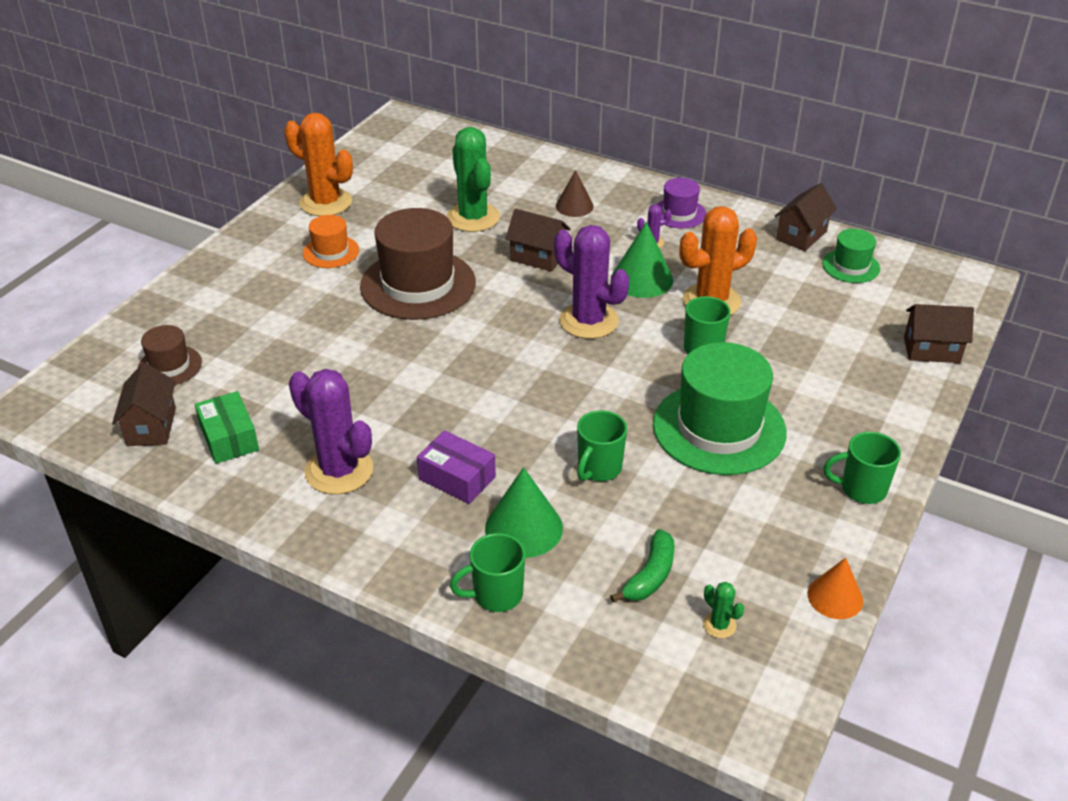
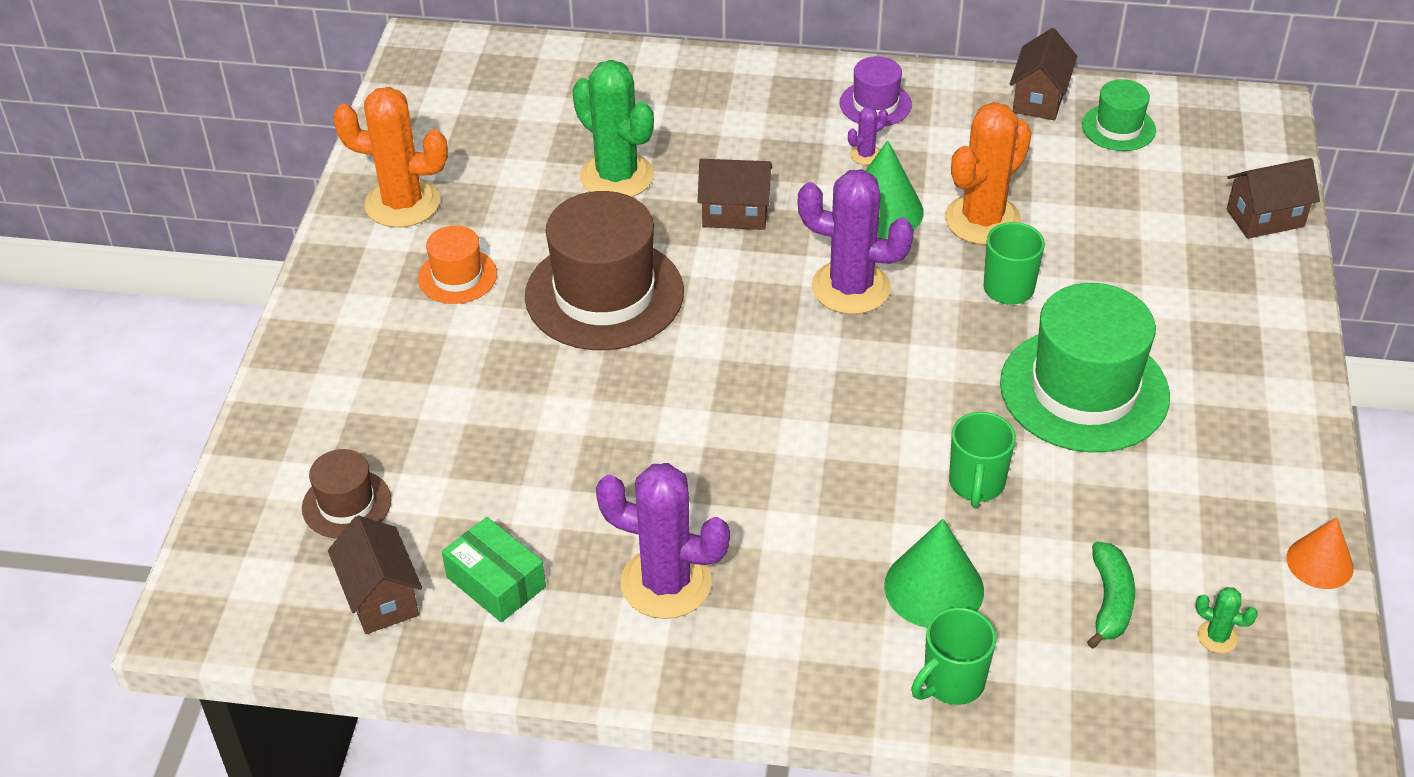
camera: 20 degrees left, 5 degrees up
(457, 478) = (816, 548): purple box -> none
(574, 206) = (738, 126): brown cone -> none
(861, 489) = (1280, 421): green mug -> none

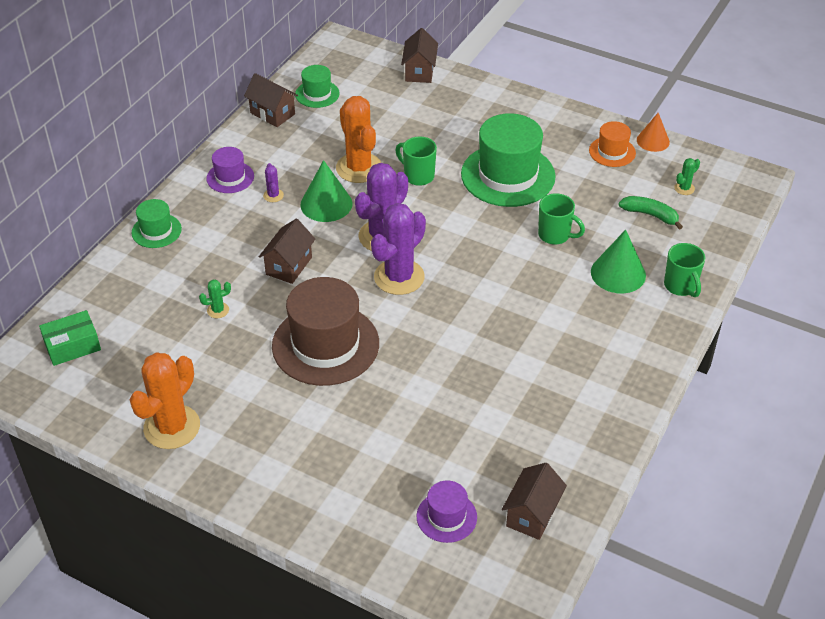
camera: 70 degrees left, 0 degrees up
(346, 504) = (446, 517): brown hat -> purple hat
(381, 597) = (532, 514): brown house -> brown house turned 60 degrees counterclockwise
(457, 276) = (265, 413): orange hat -> orange hat (612, 152)
(496, 582) = (542, 455): green box -> green box (72, 346)
(617, 176) = (218, 310): green cactus -> green cactus, size x0.43
(666, 583) = (573, 378): purple cactus -> purple cactus (399, 277)
(730, 76) = (156, 231): none -> green hat

